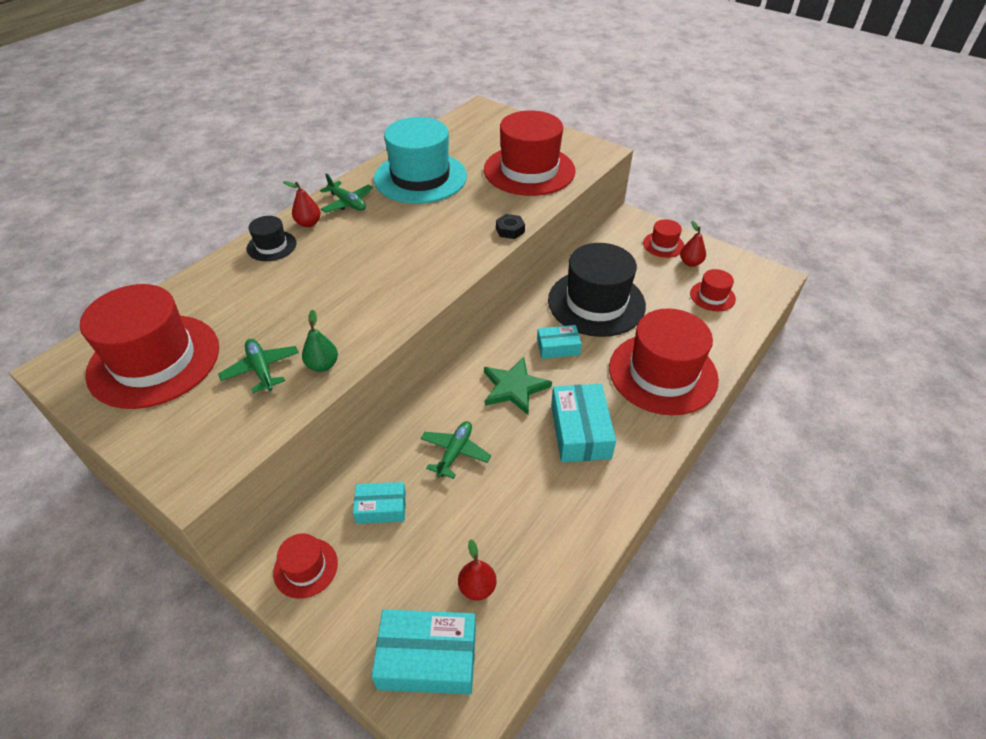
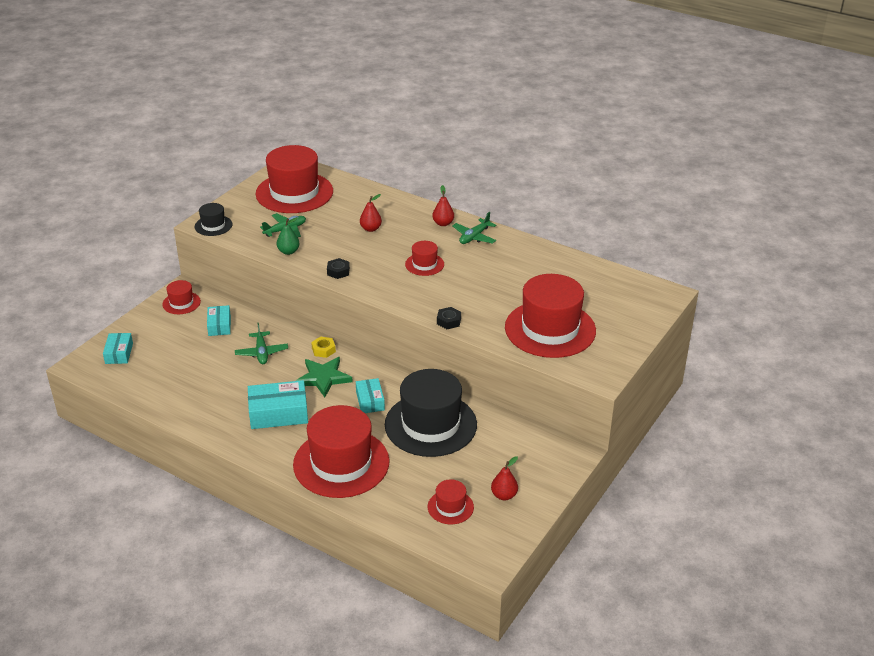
camera: 85 degrees right, 10 degrees down
(271, 246) = (412, 212): black hat -> black hat (213, 225)
(389, 314) = (338, 271): none -> black nut
(420, 177) = (521, 268): turquoise hat -> none
(427, 658) = (119, 353): turquoise box -> turquoise box, size x0.61
(455, 452) = (261, 352): green plane -> green plane turned 60 degrees clockwise
(459, 387) = (323, 350): none -> yellow nut
(477, 587) = (158, 369): red pear -> red pear (370, 229)
(663, 245) = (532, 476): red hat -> red hat (424, 264)

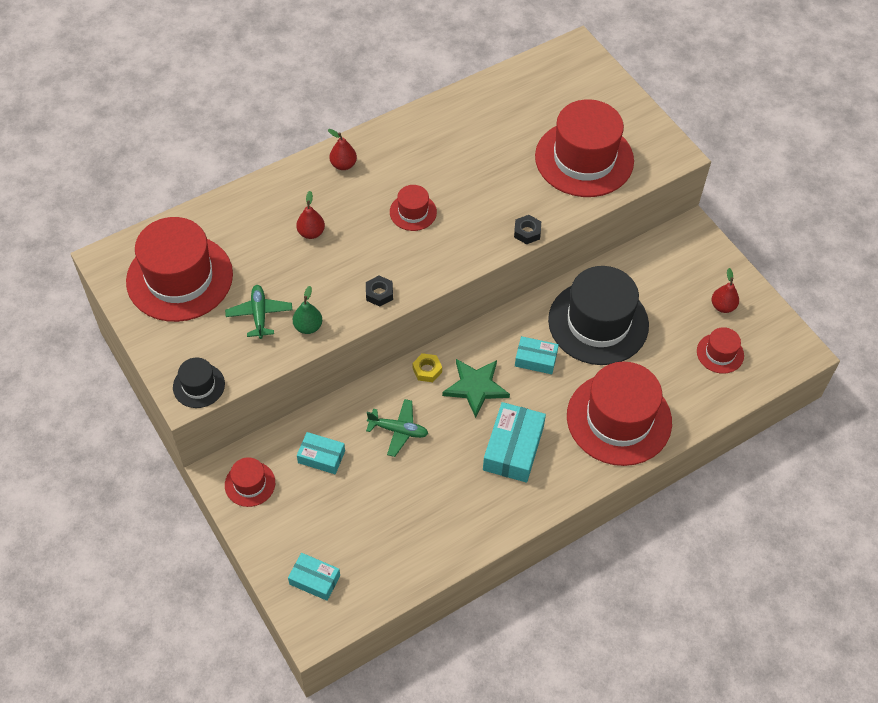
camera: 65 degrees left, 20 degrees up
(474, 237) = (387, 149): green plane -> none

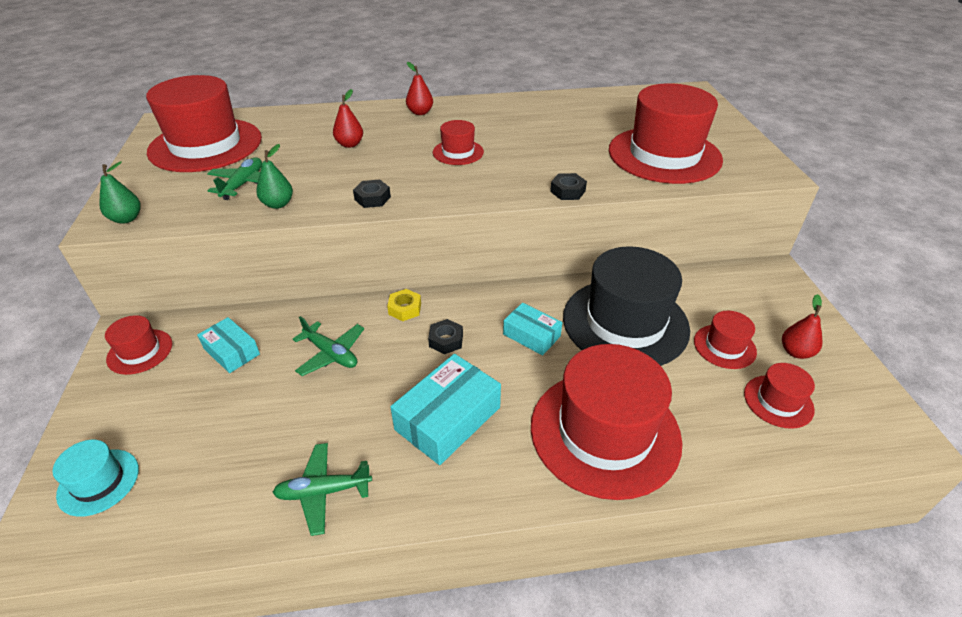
camera: 25 degrees right, 15 degrees down
(199, 385) = (126, 219): black hat -> green pear
(314, 580) = (98, 482): turquoise box -> turquoise hat
(465, 527) = (323, 491): none -> green plane
(476, 387) = (446, 340): green star -> black nut
(674, 319) = (724, 346): none -> red hat

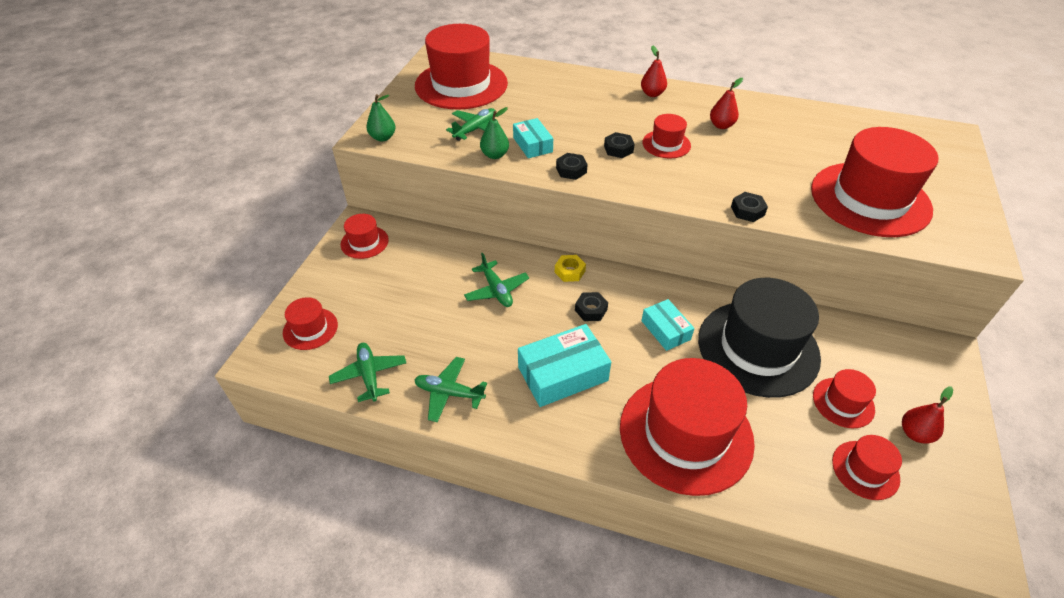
camera: 25 degrees right, 5 degrees up
(98, 482) = (310, 329): turquoise hat -> red hat
(207, 510) = (369, 375): none -> green plane
(231, 351) = (426, 263): turquoise box -> turquoise box (532, 145)
(350, 144) = (575, 112): red pear -> red pear (721, 125)
(412, 167) = (618, 149): none -> black nut

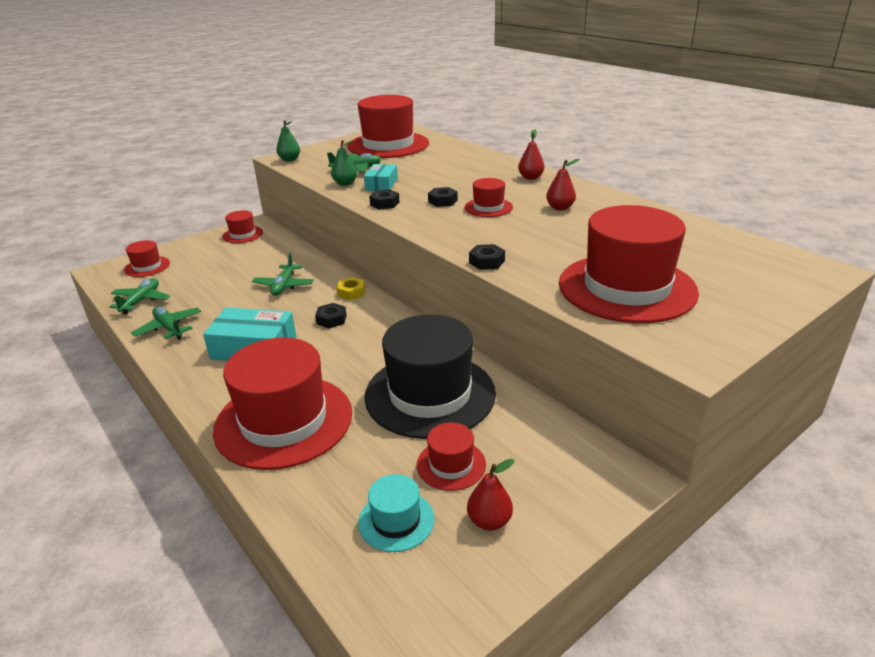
camera: 35 degrees right, 15 degrees down
(665, 330) = (369, 353): turquoise box -> none
(865, 470) = (396, 520): red hat -> turquoise hat

